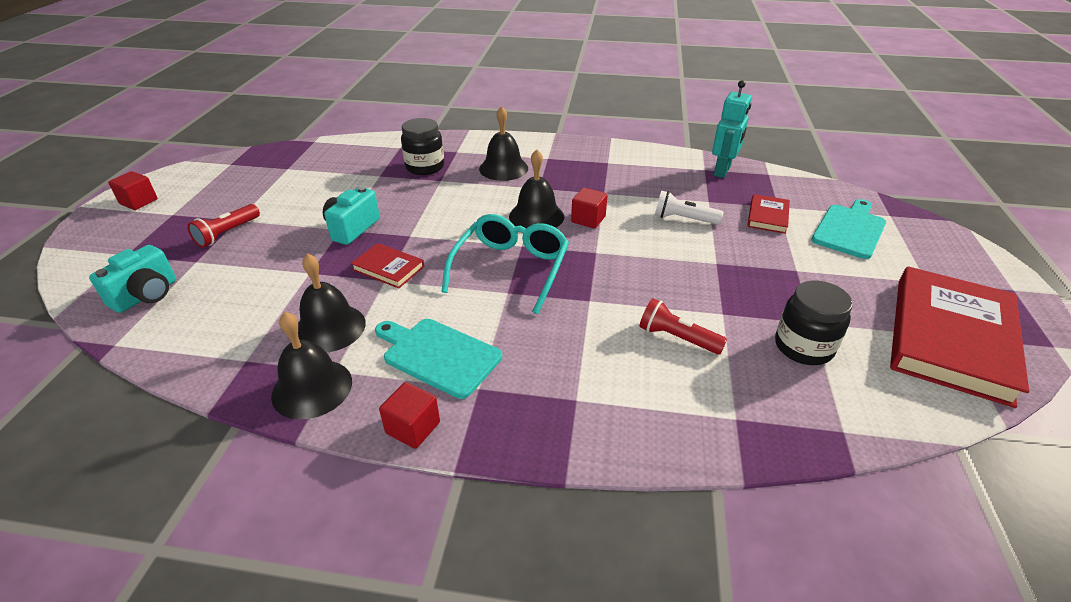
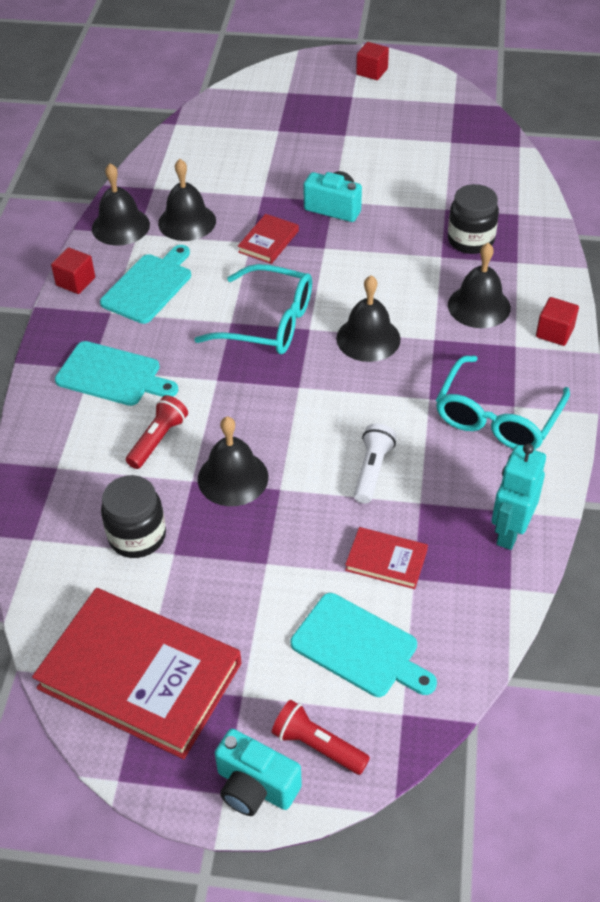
camera: 90 degrees right, 10 degrees up
(146, 295) = (232, 120): turquoise camera -> turquoise camera (255, 786)
(227, 233) = (321, 135): red flashlight -> red flashlight (317, 745)
(586, 379) = (112, 375): none -> turquoise cutting board
(588, 219) = (365, 382): red cube -> red cube (554, 332)
(620, 169) = (497, 417): none -> turquoise glasses
(712, 288) = (233, 478): none -> black bell
(722, 171) = (509, 532): turquoise robot -> turquoise robot turned 90 degrees clockwise

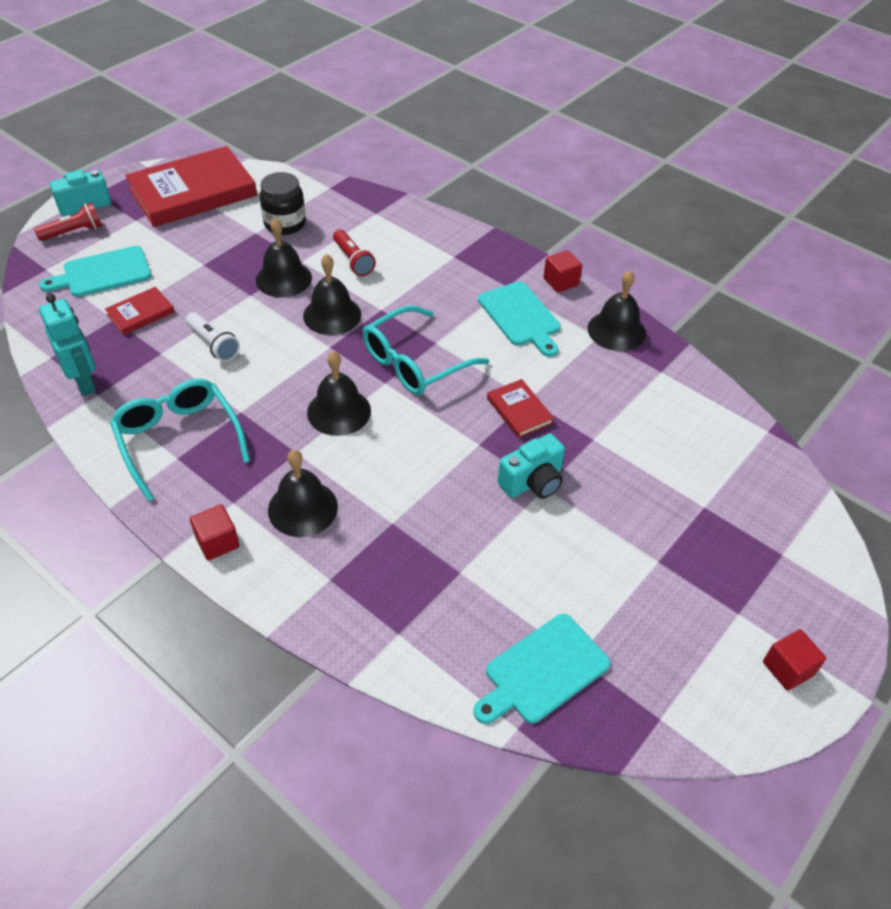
camera: 120 degrees right, 0 degrees up
(112, 375) = (437, 263): turquoise cutting board -> turquoise cutting board (543, 671)
(187, 222) = (591, 372): black bell -> black bell (332, 315)
(470, 240) = (394, 561): black jar -> none

